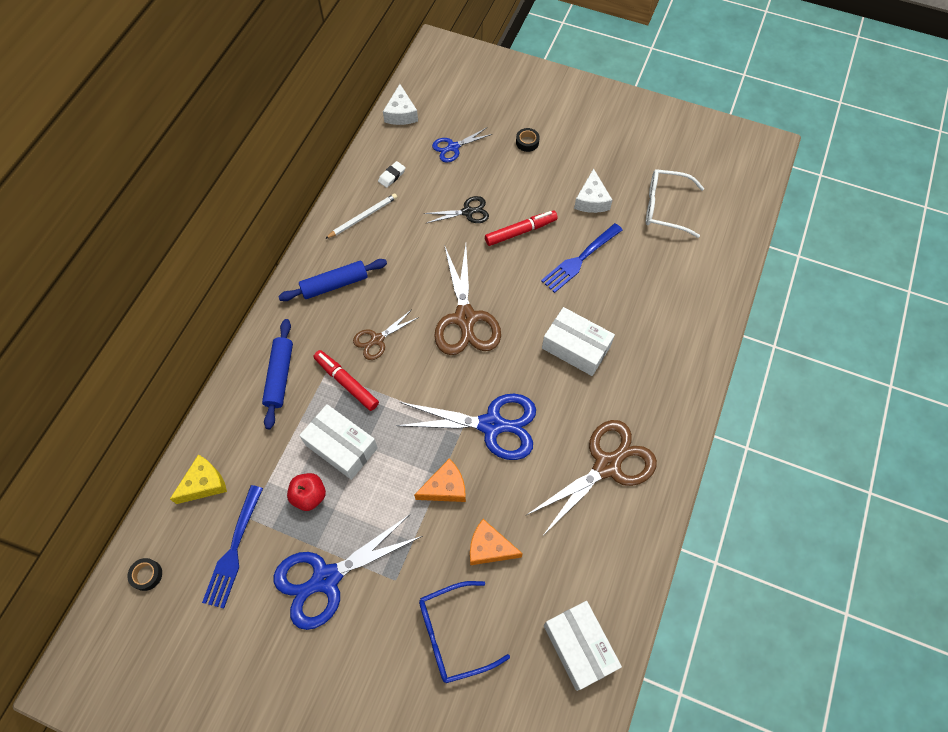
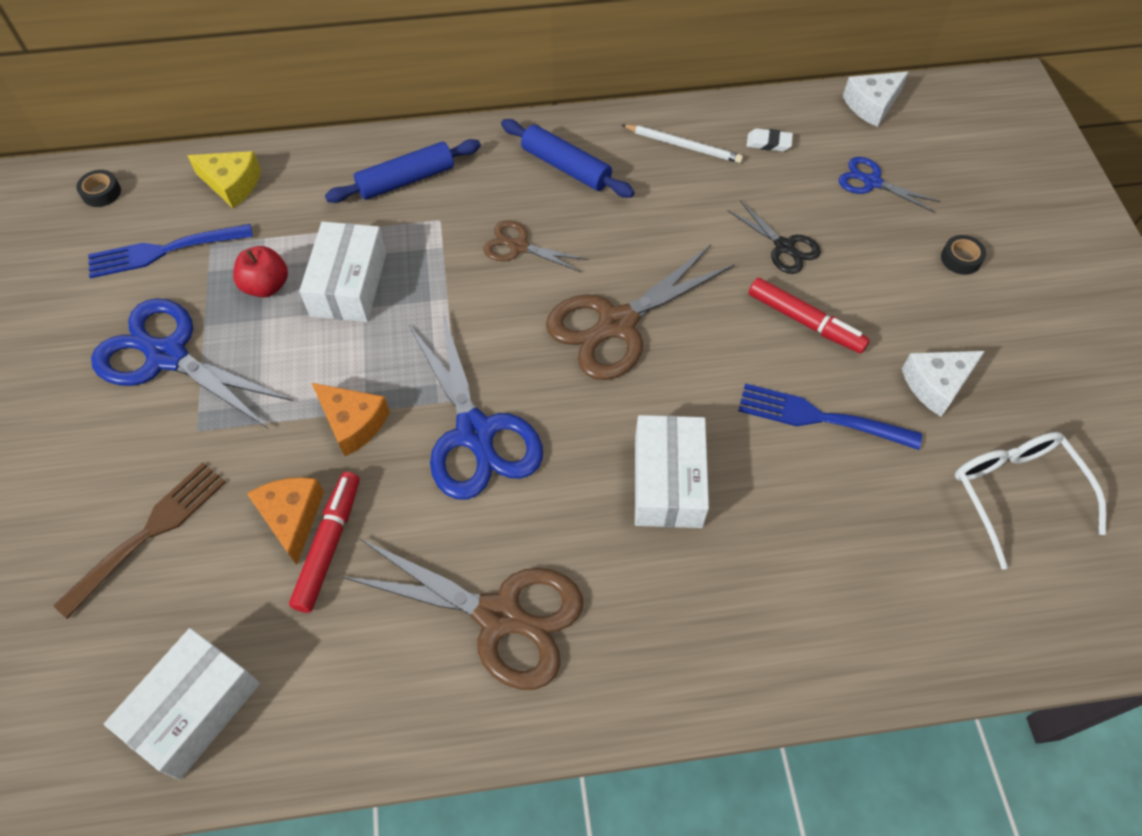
camera: 60 degrees right, 5 degrees down
(346, 382) = (438, 246): red marker -> red marker (329, 545)
(453, 634) = (149, 533): blue glasses -> brown fork

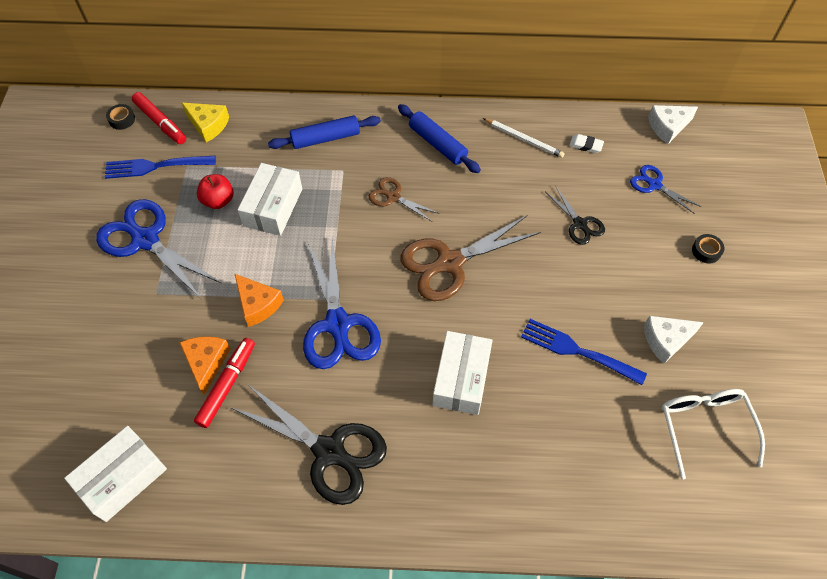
camera: 10 degrees right, 0 degrees up
(149, 533) = (114, 358): brown fork -> none
(499, 616) = (329, 451): brown scissors -> black scissors
(805, 322) = (582, 280): red marker -> red marker (160, 123)

